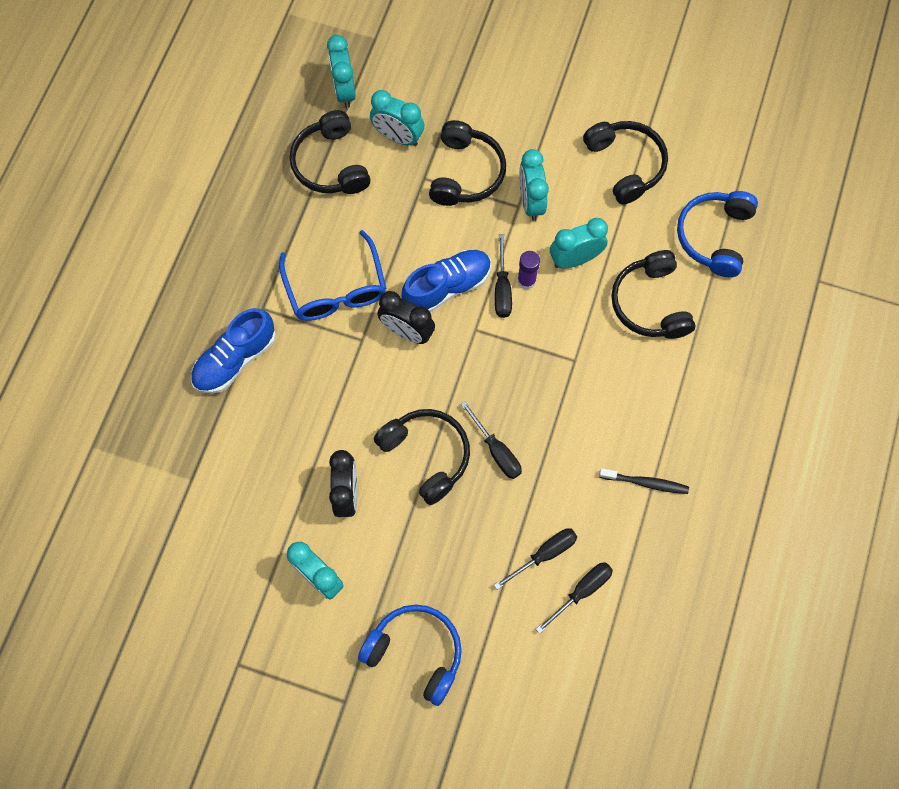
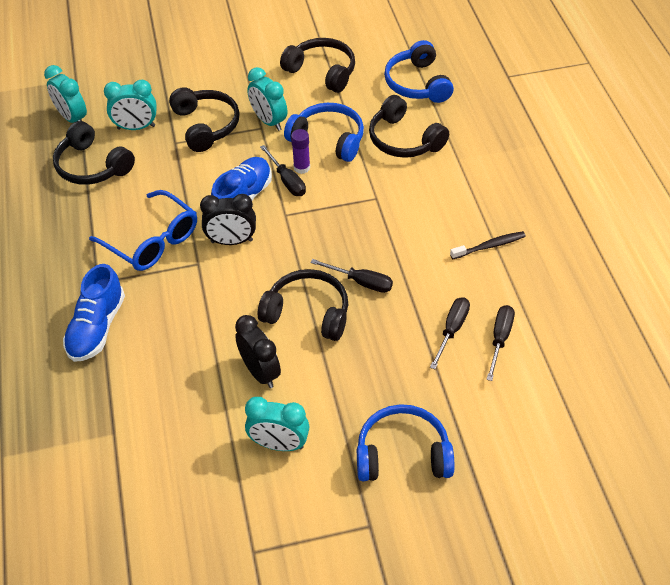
camera: 30 degrees left, 20 degrees down
(575, 259) = (328, 139): turquoise clock -> blue headphones

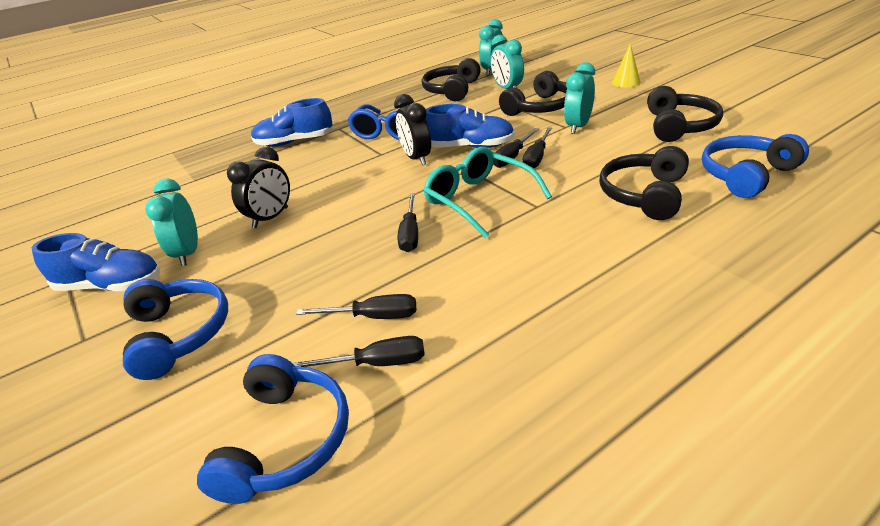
camera: 70 degrees right, 15 degrees down
(209, 53) = (626, 82): none -> yellow cone
(295, 509) = (111, 285): none -> blue shoe
(302, 167) = (537, 158): purple glue stick -> black screwdriver
(308, 313) = (352, 218): black headphones -> none
(328, 139) = (590, 157): blue headphones -> blue headphones (285, 440)
(341, 226) = (479, 200): none -> turquoise glasses
(489, 246) = (534, 306): black toothbrush -> none

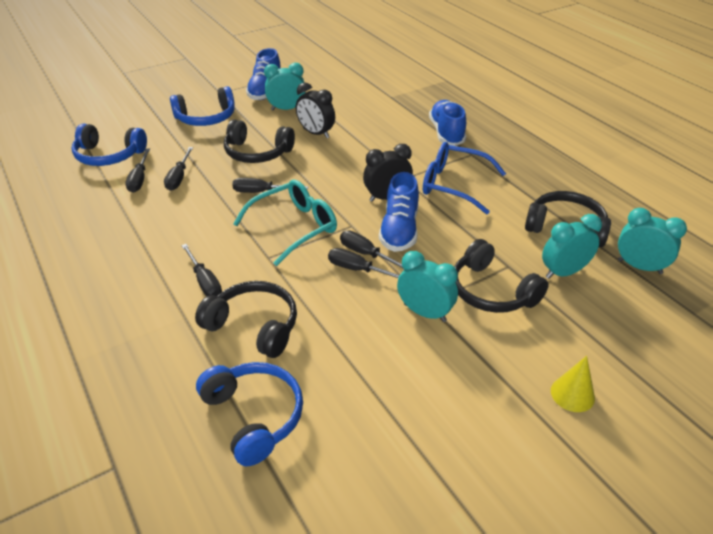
camera: 90 degrees right, 5 degrees up
(597, 237) = (205, 282): none -> black screwdriver
(679, 126) = (398, 402): black headphones -> black headphones (257, 153)

